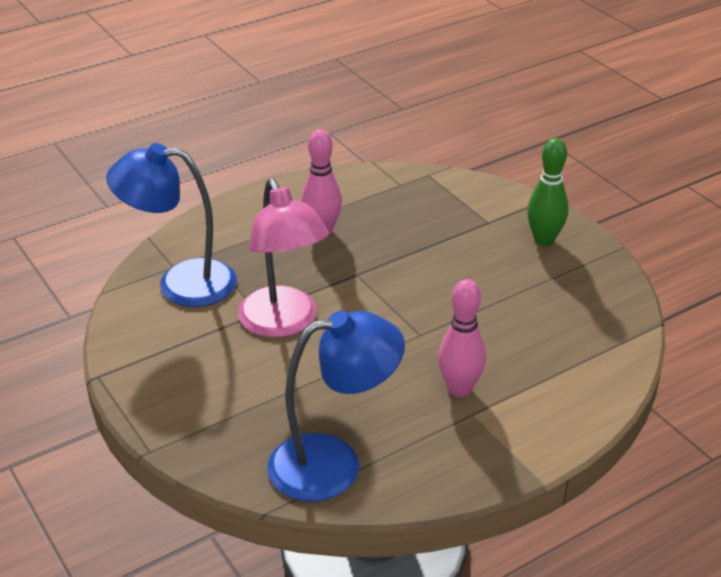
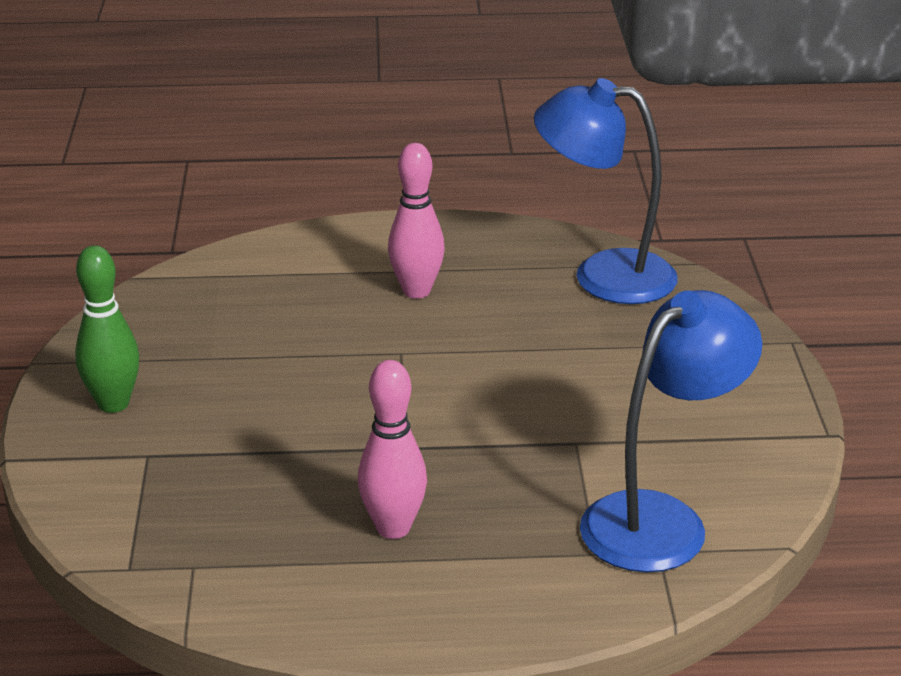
camera: 150 degrees left, 5 degrees down
(181, 283) = (661, 520): blue lamp -> blue lamp turned 75 degrees counterclockwise
(283, 323) = (554, 417): pink lamp -> none

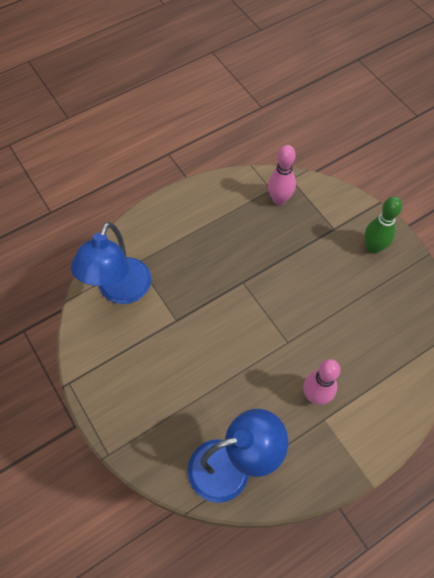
camera: 150 degrees right, 30 degrees up
(393, 528) = (217, 238): pink bowling pin -> pink bowling pin (279, 199)

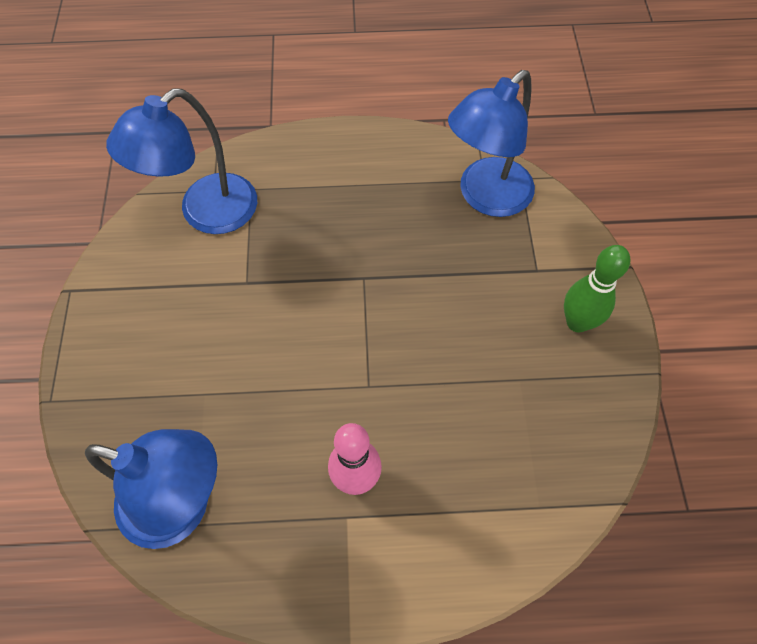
camera: 30 degrees right, 0 degrees up
(279, 199) = (486, 197): pink bowling pin -> blue lamp

